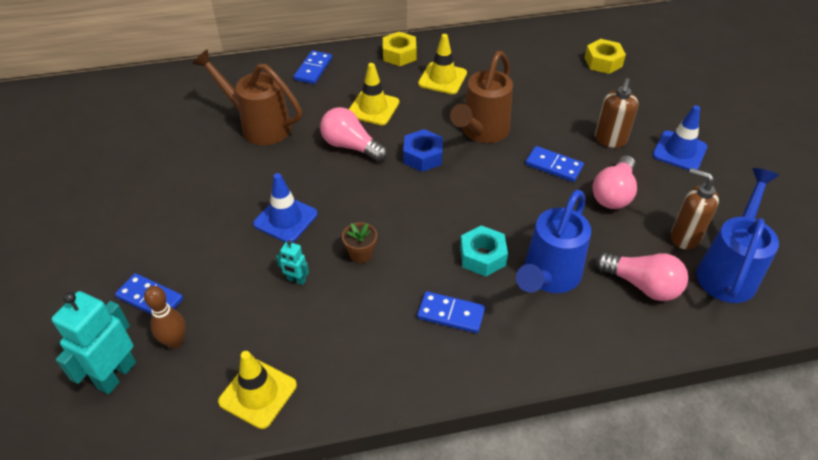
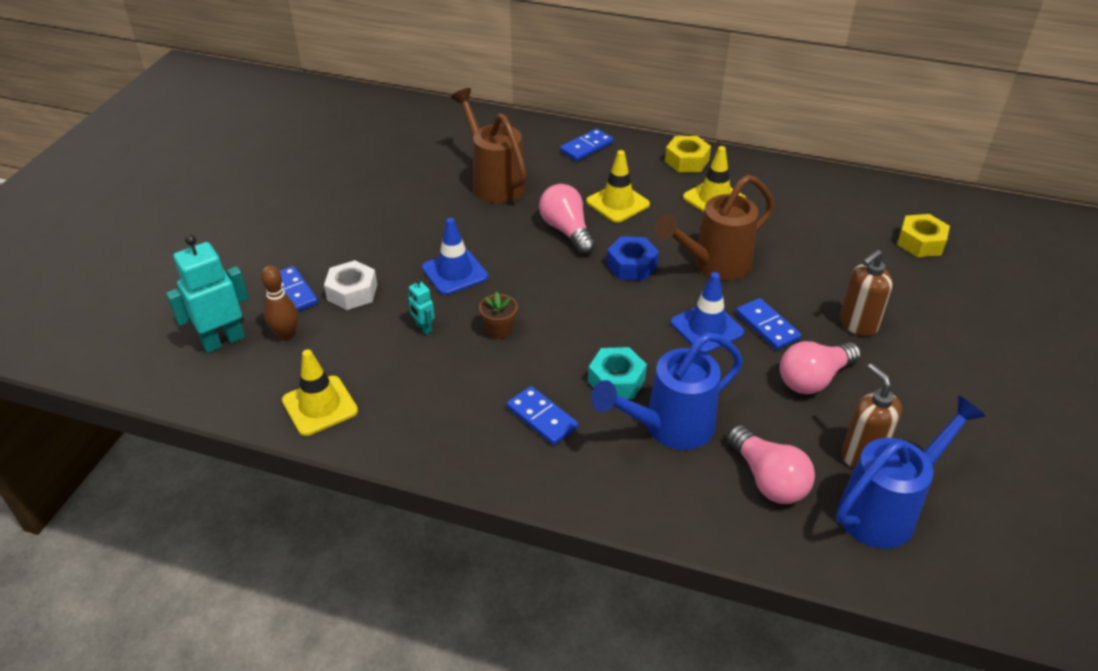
camera: 30 degrees right, 5 degrees down
(207, 274) = (352, 292): none -> white nut
(679, 151) = (935, 367): blue traffic cone -> blue traffic cone (707, 328)

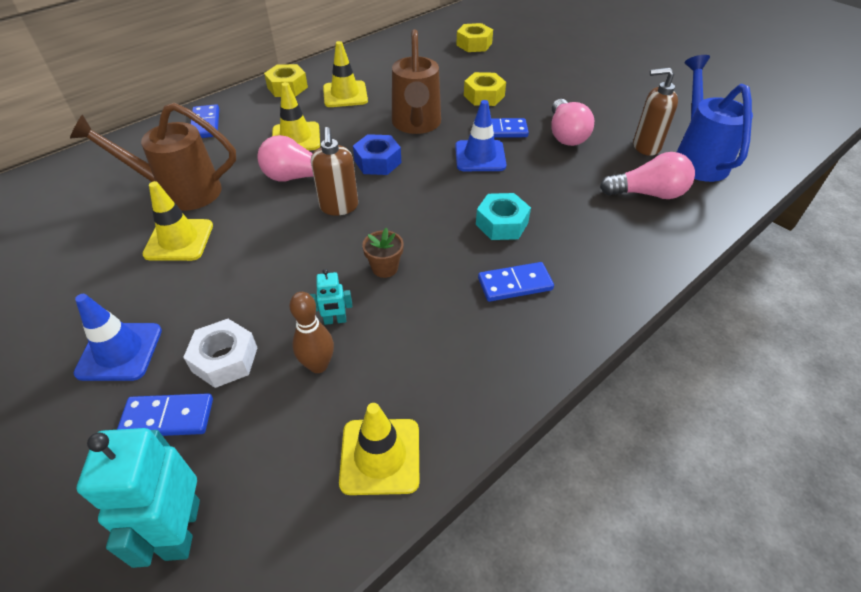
camera: 60 degrees left, 5 degrees up
(286, 335) = (236, 450): brown bowling pin -> brown bowling pin (318, 365)
(444, 210) = (179, 240): none -> yellow traffic cone
(455, 272) = (278, 267): blue traffic cone -> blue traffic cone (120, 352)
(668, 428) = (571, 218): blue watering can -> none
(820, 290) = (484, 96): none -> yellow nut
(857, 325) = (528, 97): brown soap dispenser -> brown soap dispenser (339, 207)

